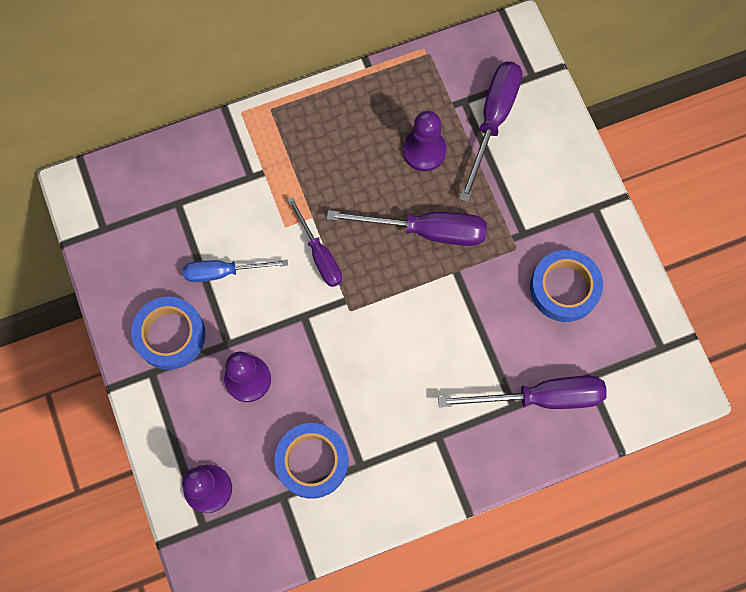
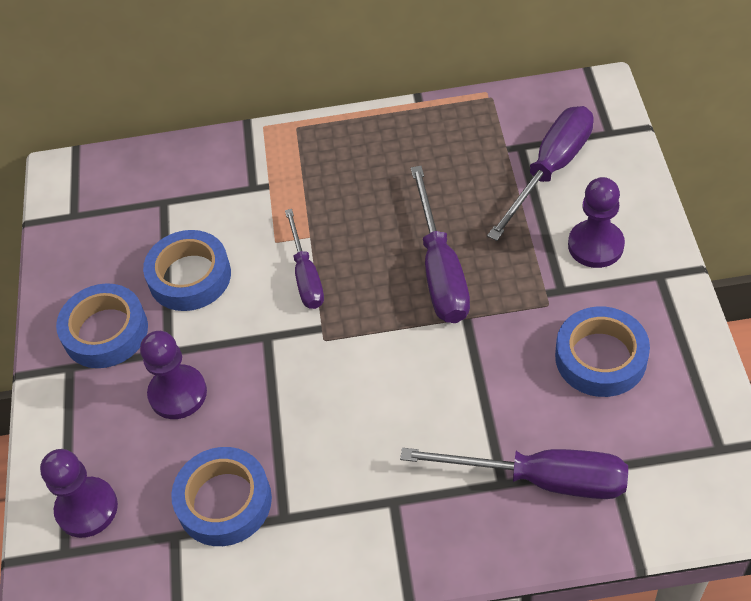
camera: 20 degrees right, 20 degrees down
(224, 272) = (189, 276): blue screwdriver -> blue tape
(424, 151) = (460, 189): purple pawn -> purple pawn (595, 245)
(426, 231) = (440, 269): purple screwdriver -> purple screwdriver turned 60 degrees clockwise

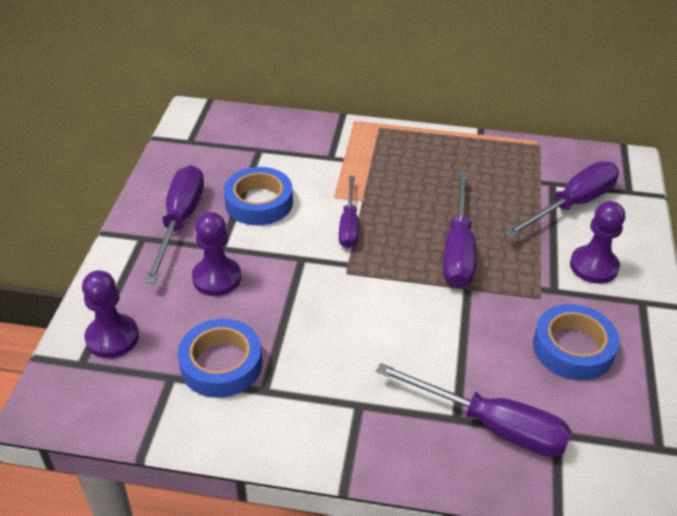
camera: 10 degrees right, 10 degrees down
(105, 332) = (180, 221): blue tape -> purple screwdriver

